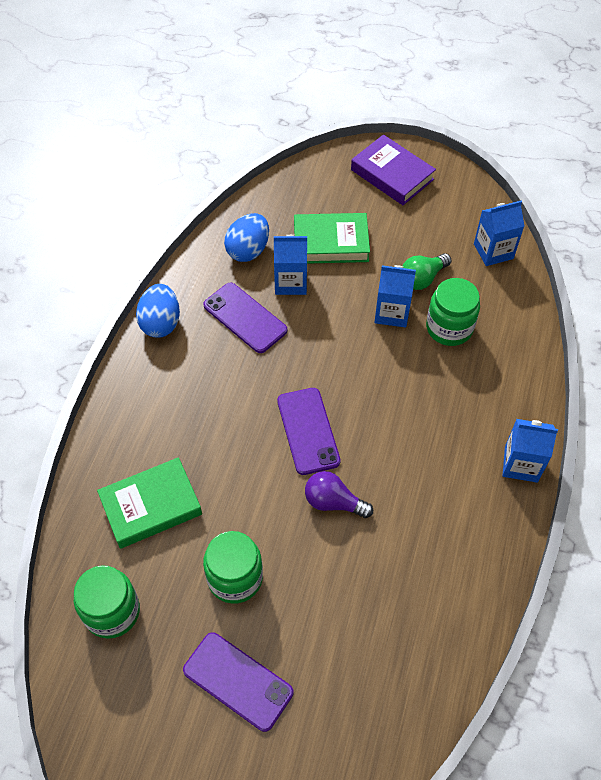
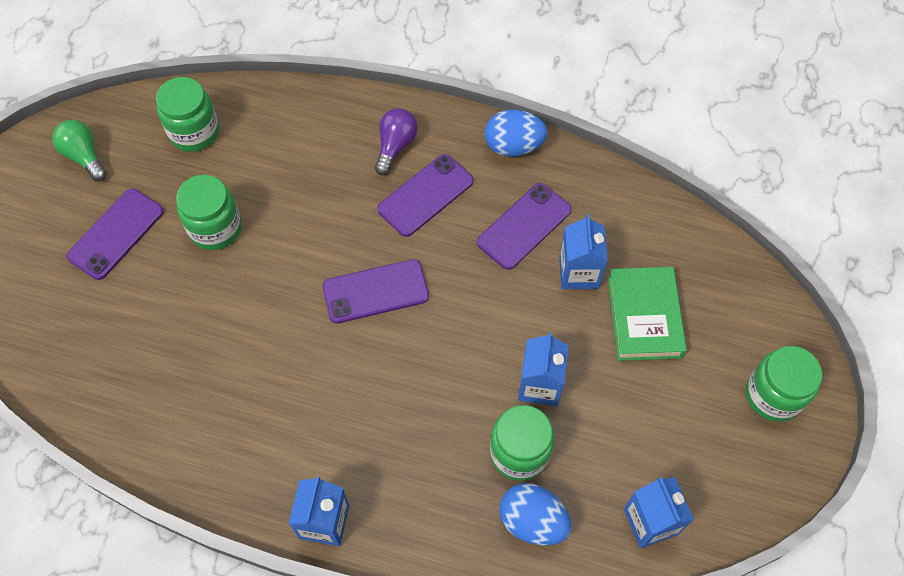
camera: 90 degrees right, 5 degrees up
(151, 506) = (296, 154): green book -> none
(208, 392) = (425, 195): none -> purple phone
(248, 250) = (623, 226): blue egg -> blue egg (532, 521)
(333, 502) = (289, 316): purple light bulb -> purple light bulb (395, 146)
(392, 174) = (773, 395): purple book -> green jar
(422, 278) = (596, 424): green light bulb -> green light bulb (84, 156)

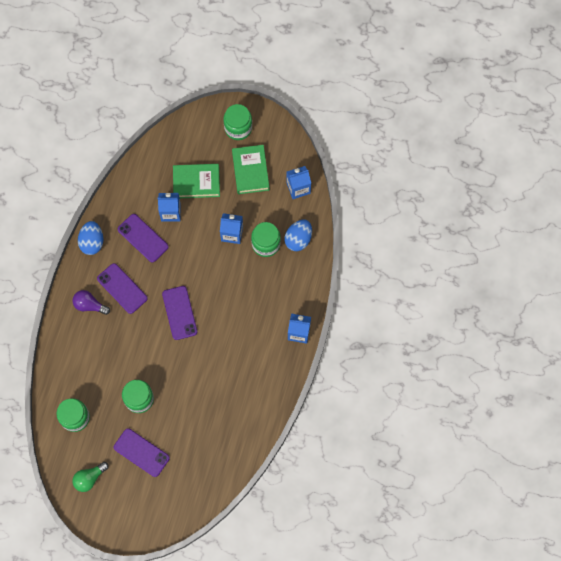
camera: 90 degrees left, 10 degrees up
(680, 420) = (250, 171): none -> green book

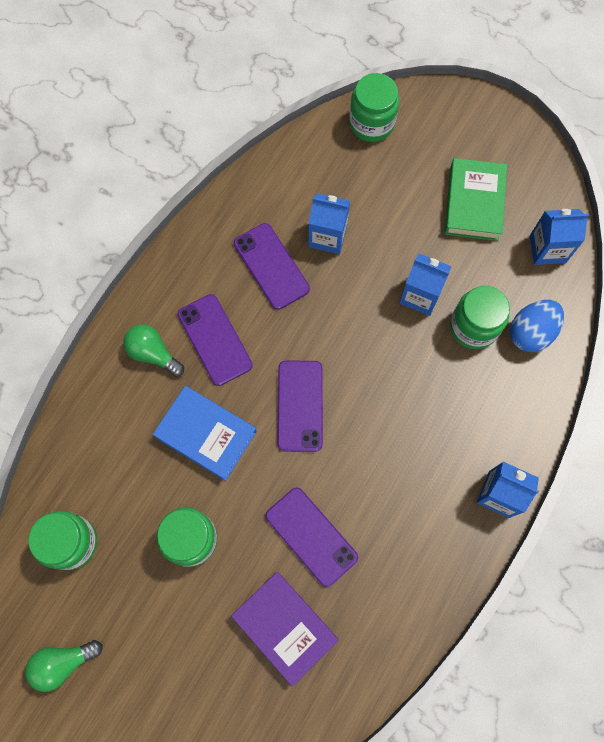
camera: 15 degrees right, 0 degrees up
(89, 305) = (153, 353): purple light bulb -> green light bulb
(92, 242) = (187, 252): blue egg -> none
(132, 342) = (206, 434): none -> blue book
(141, 452) = (168, 640): purple phone -> purple phone (311, 536)
(196, 182) = (381, 200): green book -> none
(201, 430) = (285, 627): none -> purple book
(238, 128) = (468, 132): green jar -> green jar (371, 123)

